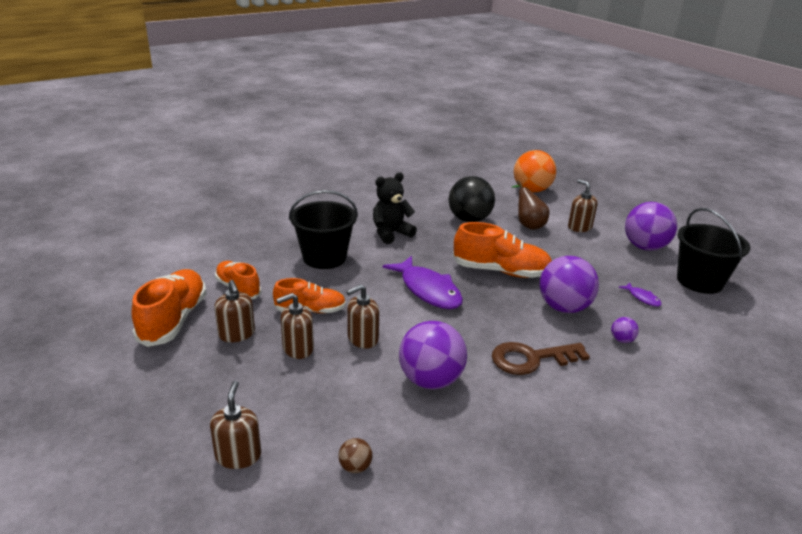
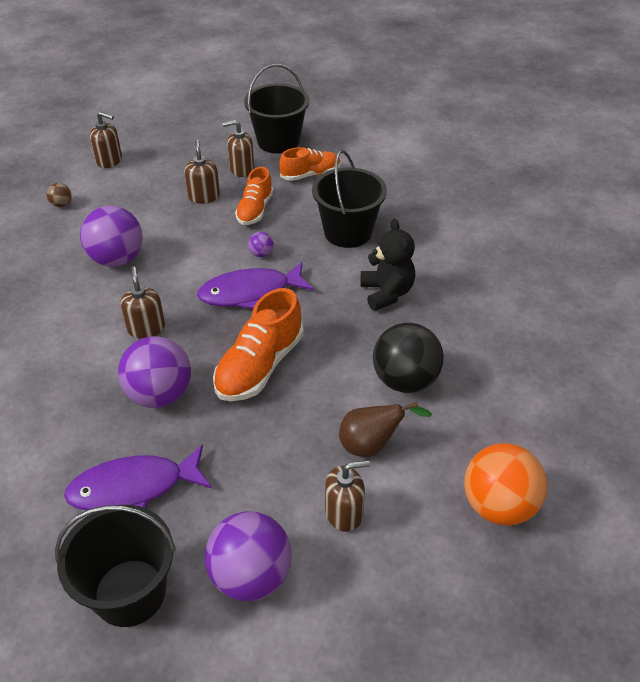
camera: 110 degrees right, 15 degrees up
(173, 320) = (278, 141): orange shoe -> black bucket
(362, 339) = (195, 233): brown soap dispenser -> brown soap dispenser (146, 328)
(531, 359) = (99, 332): brown key -> none
(622, 340) = (77, 420): purple ball -> purple ball (261, 254)
(642, 298) = (134, 488): purple fish -> purple fish, size x2.25

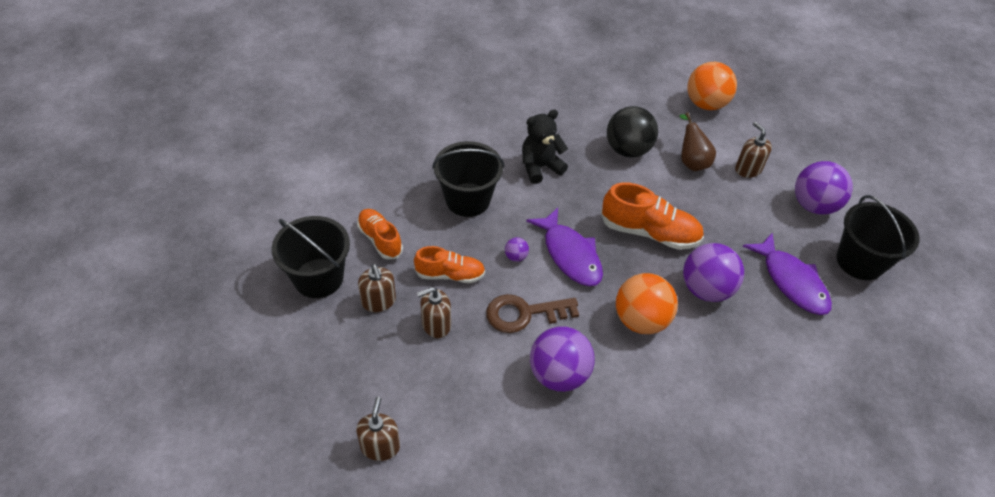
camera: 105 degrees left, 5 degrees up
(61, 204) = (481, 468): brown ball -> none
(146, 328) = (640, 320): brown soap dispenser -> orange ball
(191, 249) = (524, 313): none -> brown key

